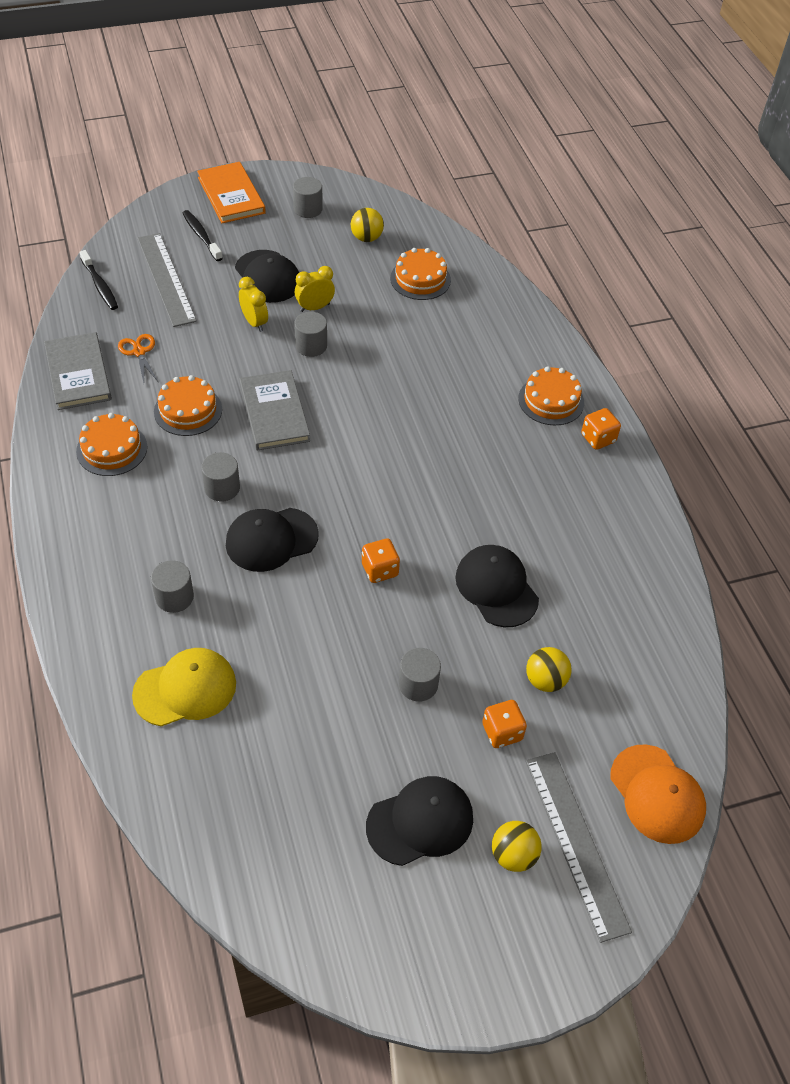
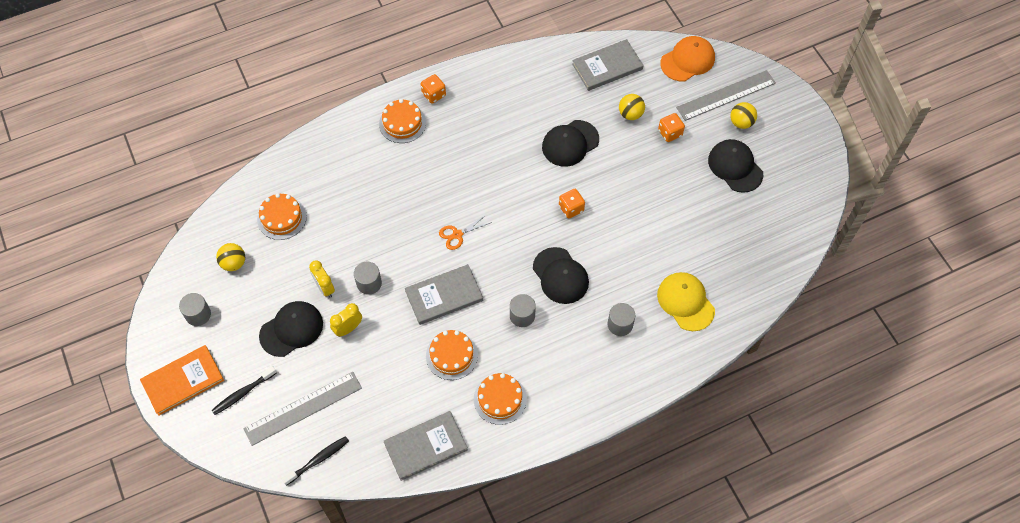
camera: 95 degrees left, 10 degrees up
(139, 352) = (394, 407): orange scissors -> orange scissors (457, 234)
(418, 684) = (649, 177): grey cylinder -> none
(644, 664) = (607, 67): none -> grey book

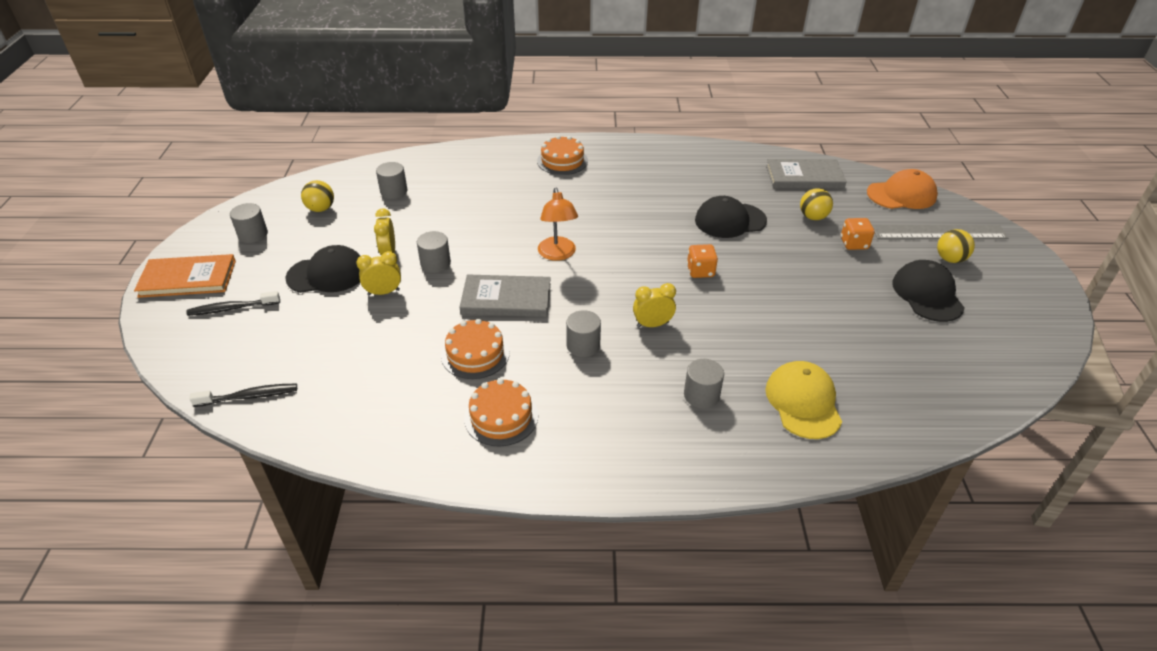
camera: 25 degrees right, 20 degrees down
(282, 218) = (394, 191): orange cake -> grey cylinder
(303, 408) = (278, 343): grey ruler -> none
(425, 446) = (377, 431): grey book -> none
(433, 94) = (607, 150): orange dice -> none
(457, 234) = (558, 254): orange scissors -> orange lamp
(560, 276) = (652, 324): black cap -> yellow clock

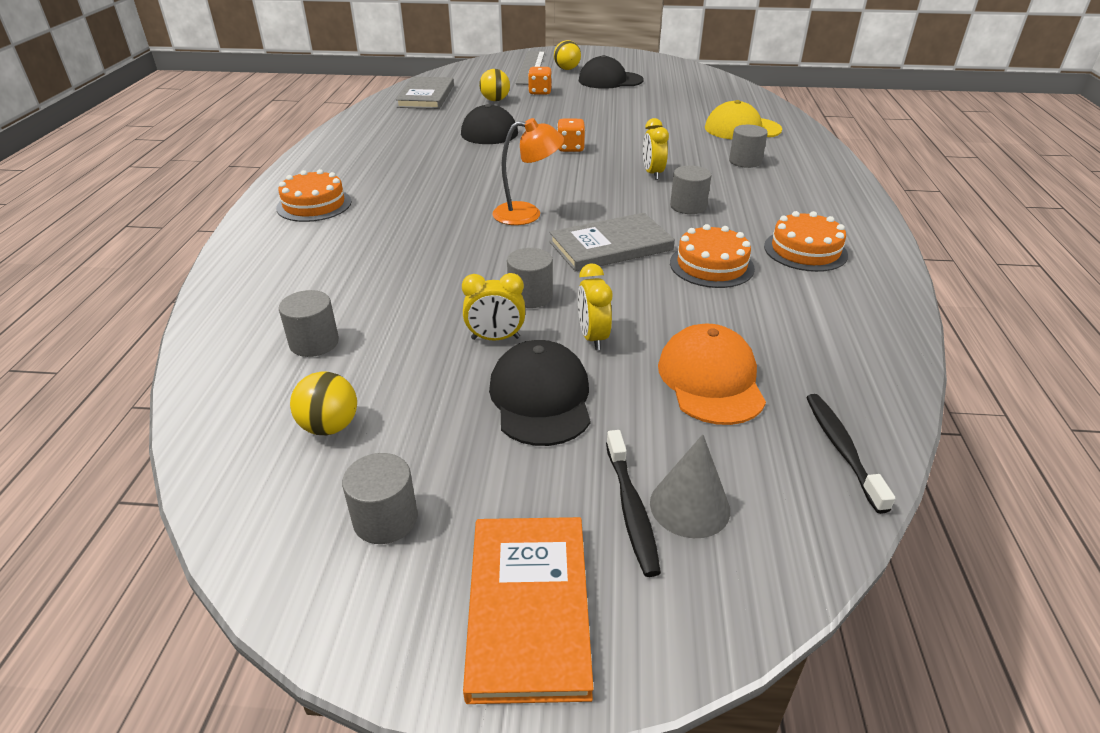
camera: 85 degrees left, 5 degrees down
(227, 329) = (689, 506): none -> grey cone
(506, 299) = (611, 246): grey book -> grey book turned 60 degrees clockwise
(901, 195) = (473, 70): orange cap -> orange cap (711, 380)

